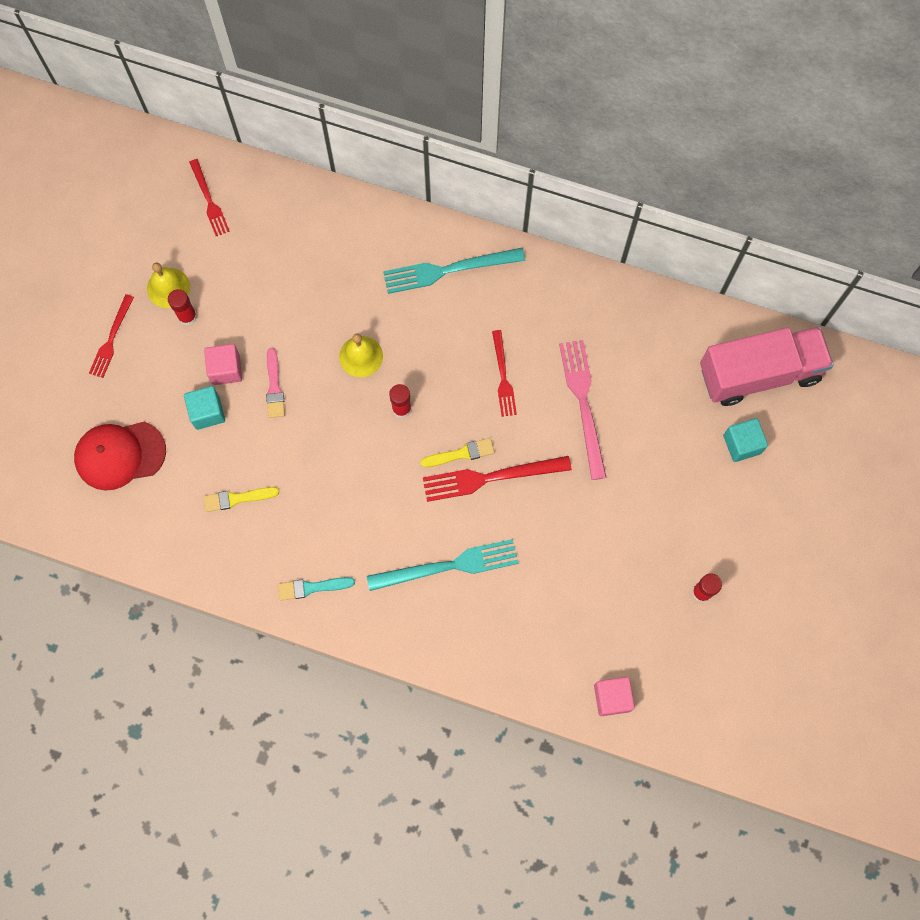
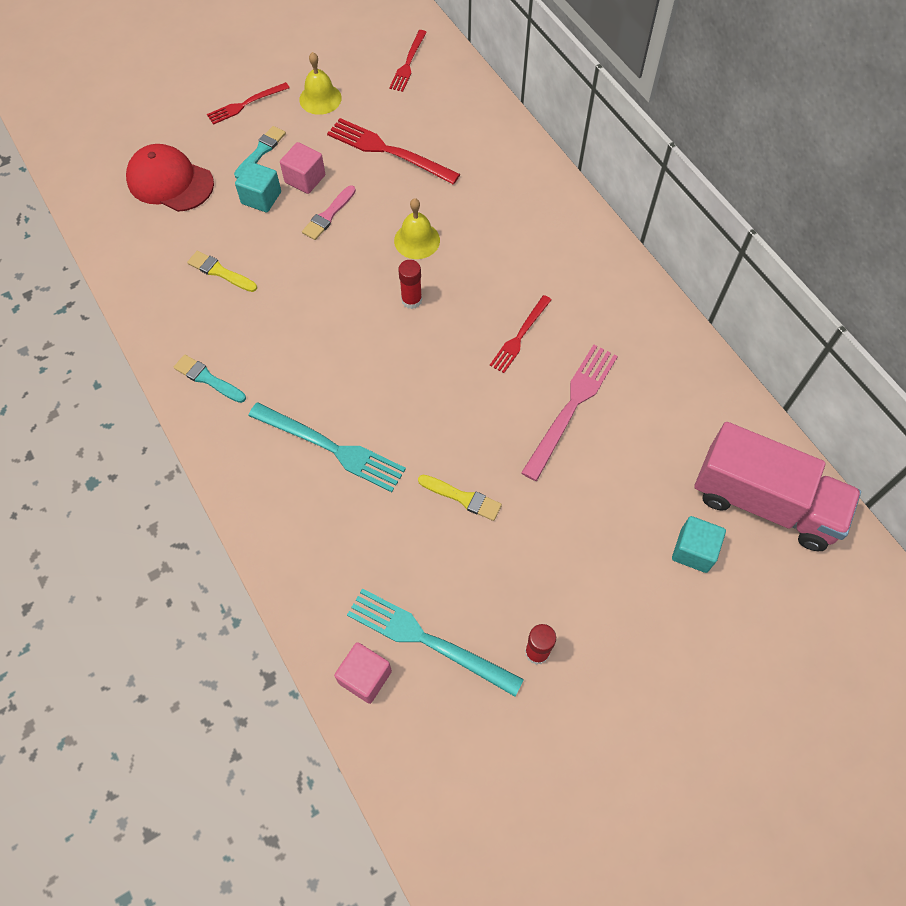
camera: 40 degrees right, 10 degrees down
(167, 372) = (261, 151): none -> turquoise brush
(187, 316) = (314, 126): red glue stick -> none
(448, 270) = (549, 227): turquoise fork -> turquoise fork (428, 640)
(461, 453) = (427, 369): yellow brush -> yellow brush (463, 498)
(491, 477) = (434, 405): red fork -> red fork (388, 151)

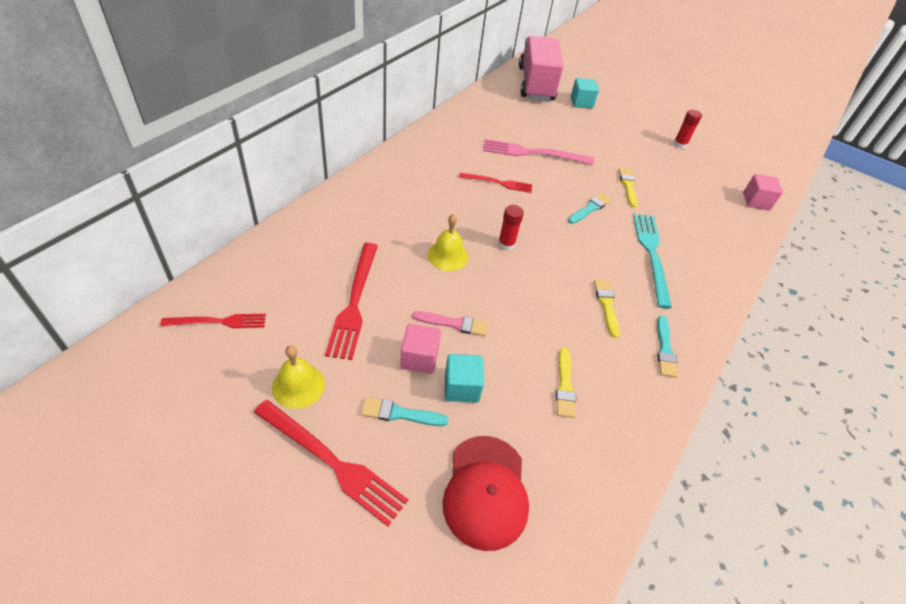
camera: 120 degrees left, 15 degrees down
(245, 104) = (332, 462): red fork -> red fork, size x1.61
(285, 355) = (606, 305): none -> yellow brush
(428, 640) = (714, 182): turquoise fork -> none
(436, 421) = (590, 208): none -> turquoise brush

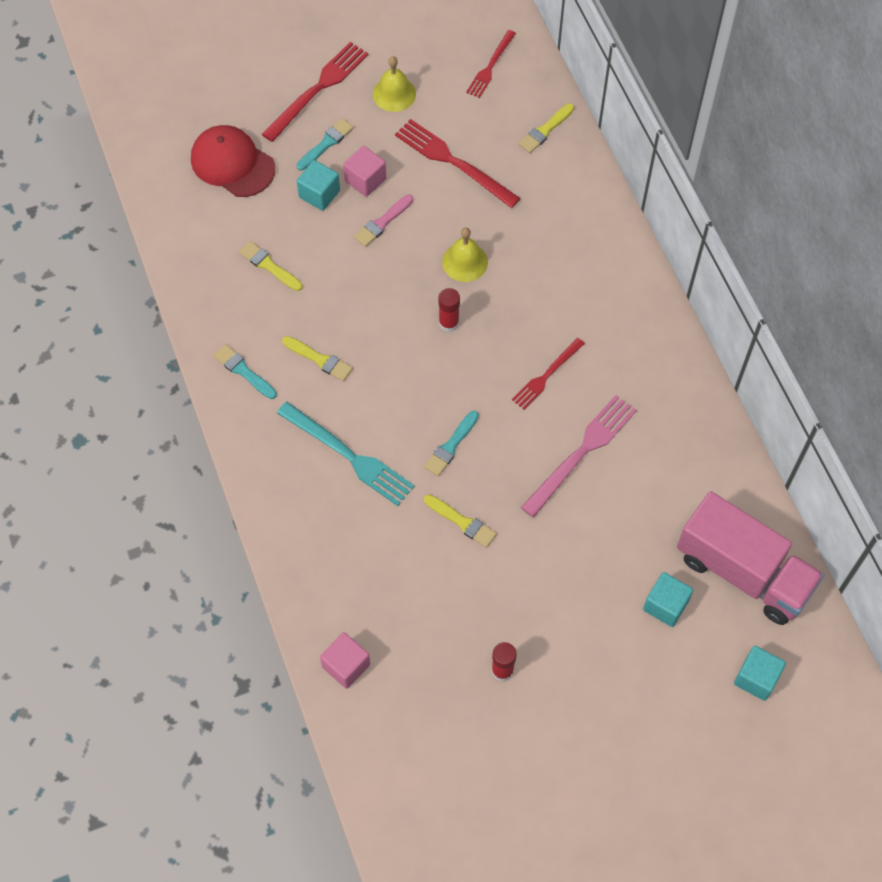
camera: 130 degrees right, 15 degrees up
(279, 255) = (545, 130): none -> yellow brush
(332, 462) = (318, 89): red fork -> red fork turned 150 degrees clockwise
(581, 70) = (756, 678): none -> turquoise cube
(590, 208) = (451, 446): turquoise brush -> turquoise brush turned 45 degrees clockwise

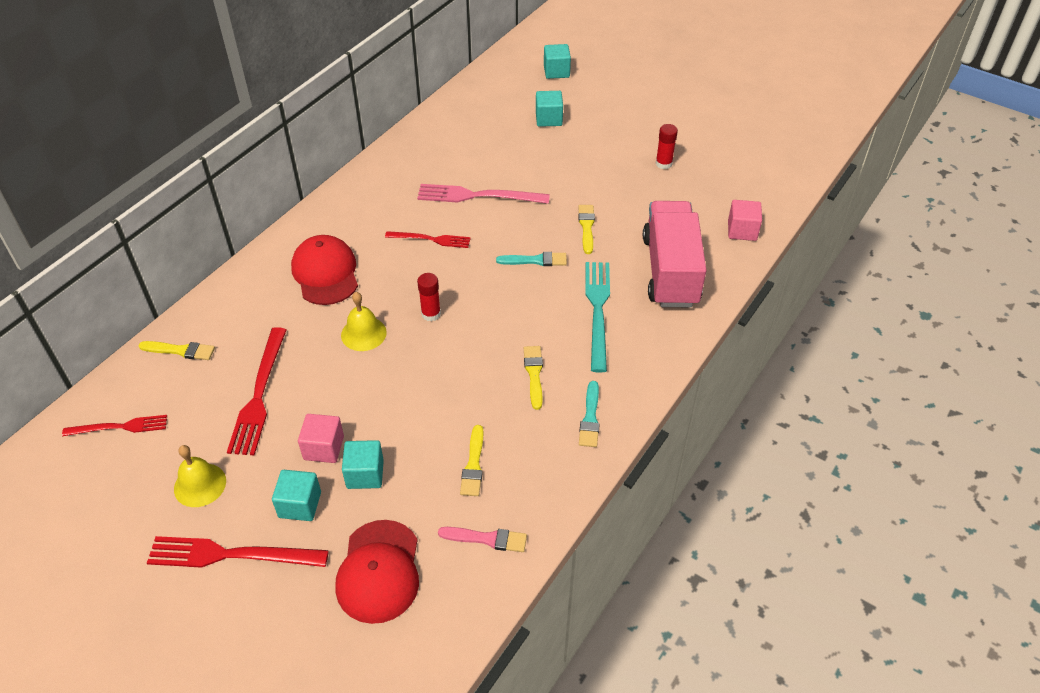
camera: 125 degrees left, 15 degrees down
(326, 143) = (300, 505): turquoise brush -> turquoise cube
(382, 222) = (363, 409): pink brush -> pink brush (487, 539)
(563, 269) = (325, 273): none -> red cap
(743, 572) = (495, 99): pink truck -> pink truck (670, 271)

